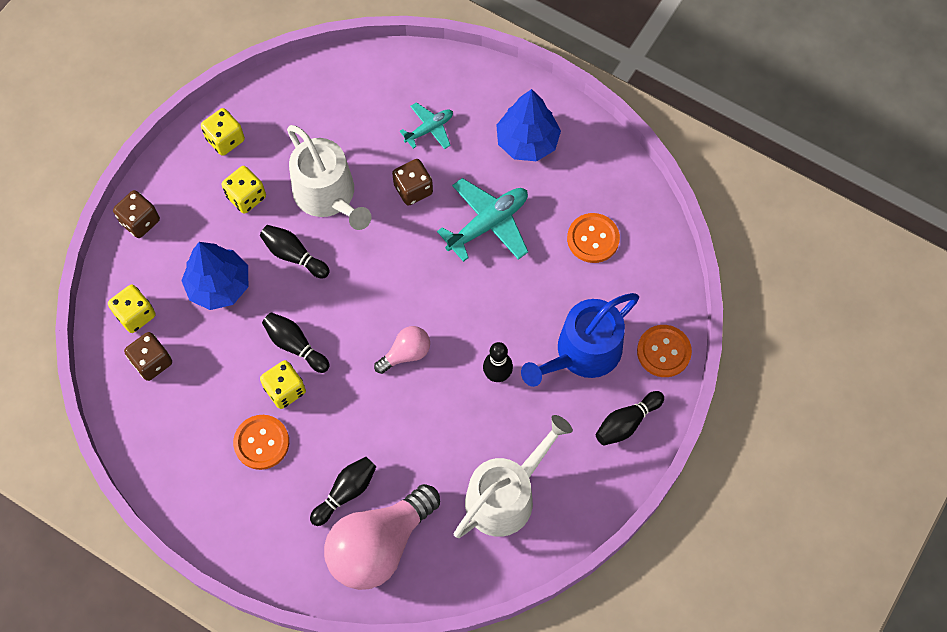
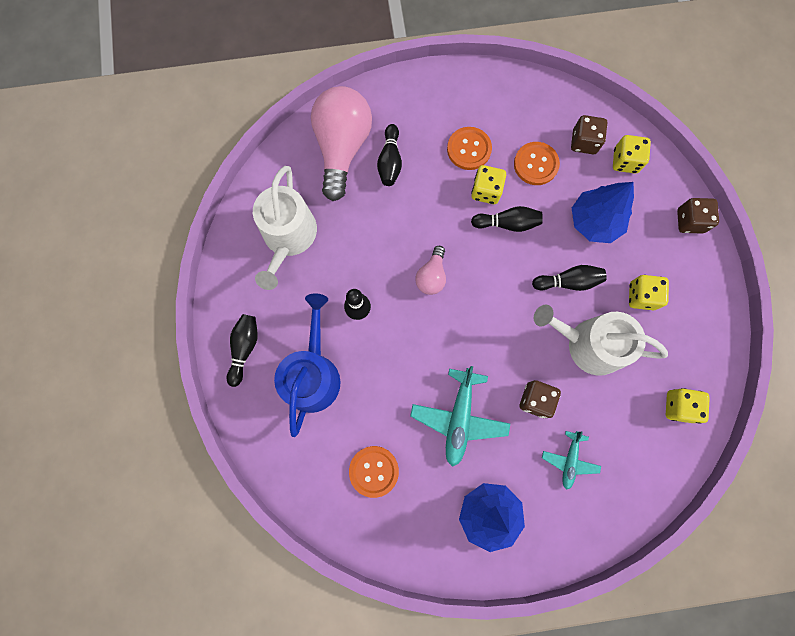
camera: 140 degrees right, 10 degrees up
(225, 139) = (700, 326): yellow dice -> yellow dice (679, 406)
(663, 351) = (256, 422): orange button -> orange button (536, 164)

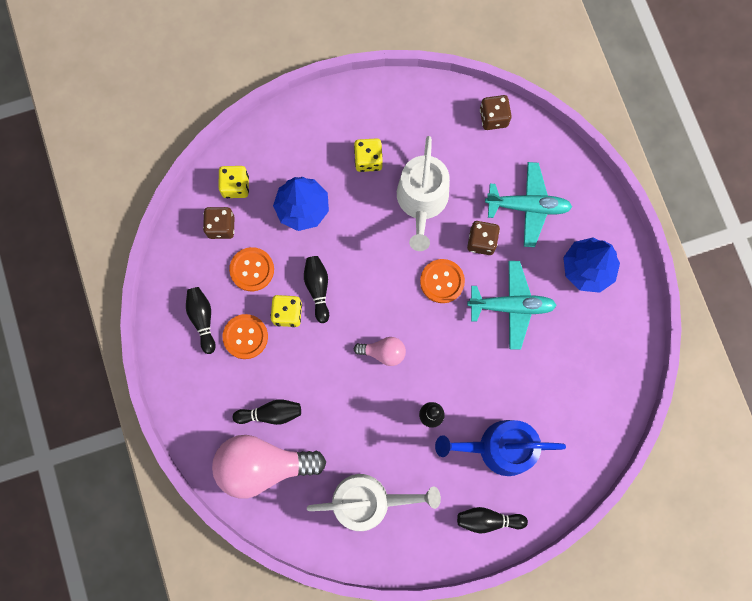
camera: 100 degrees left, 0 degrees up
(374, 471) = (574, 374): orange button -> orange button (442, 281)
(568, 282) = (366, 225): black bowling pin -> black bowling pin (202, 319)
(569, 460) = (527, 207): turquoise plane -> turquoise plane, size x1.70
(679, 406) = (462, 121): yellow dice -> none
(690, 221) = (288, 123): brown dice -> brown dice (493, 118)

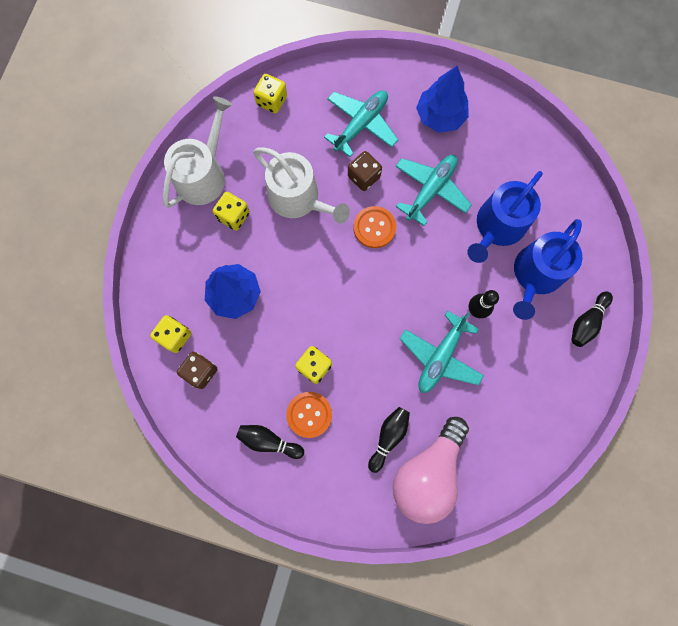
camera: 55 degrees left, 0 degrees up
(252, 269) = (256, 371): orange button -> none
(318, 288) = (311, 328): black bowling pin -> none
(368, 412) = (440, 356): none -> turquoise plane
(368, 501) = (513, 405): white watering can -> white watering can (203, 174)
(383, 352) = (400, 311): pink light bulb -> none
(493, 118) = (272, 101): brown dice -> yellow dice
(519, 386) = (497, 227): none -> blue watering can

